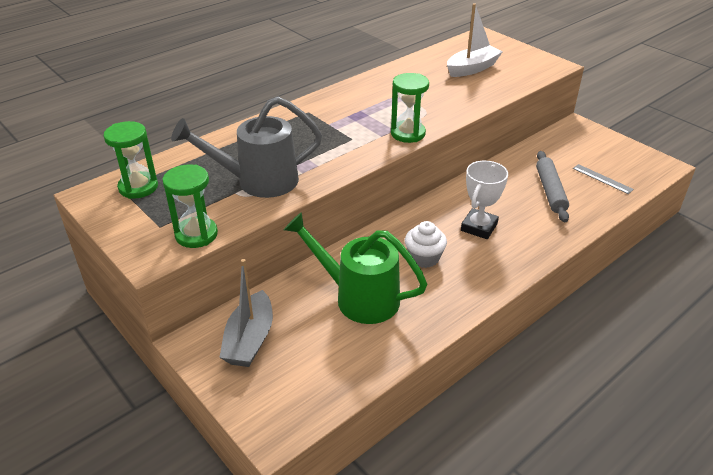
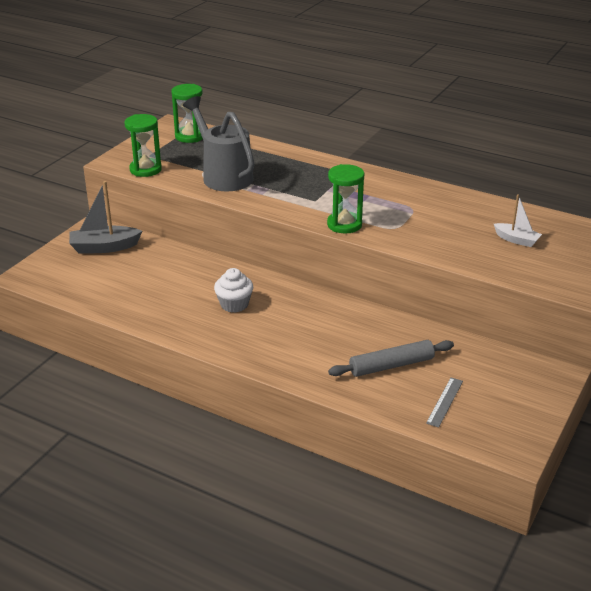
camera: 70 degrees right, 5 degrees down
(358, 297) = (168, 282): green watering can -> none
(472, 68) = (516, 240): white boat -> white boat, size x0.61
(479, 227) = (297, 327): white trophy -> none

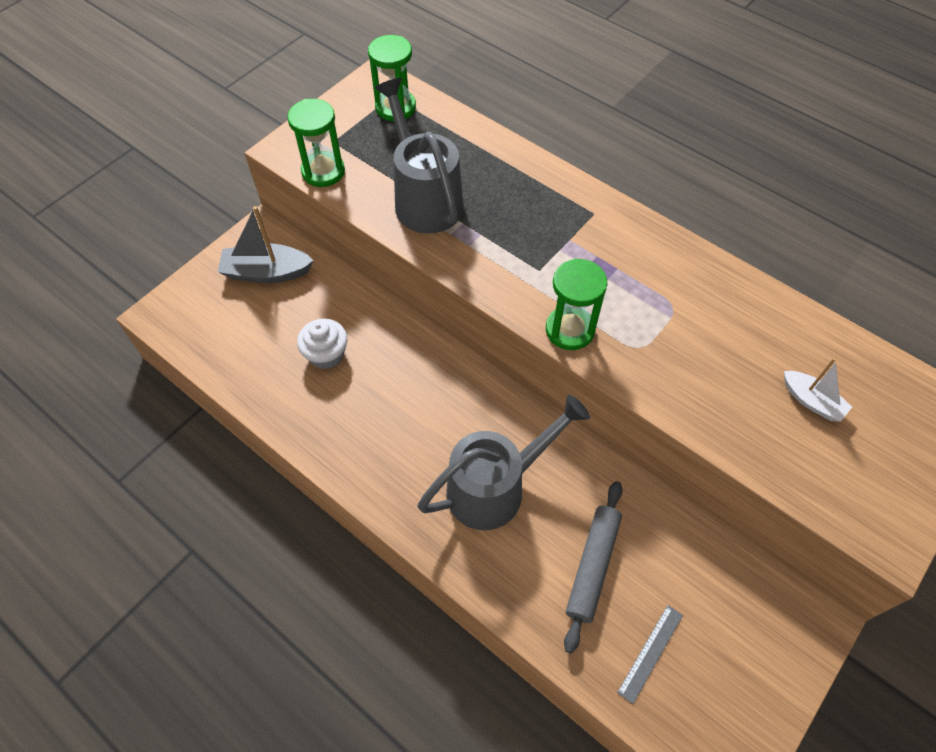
camera: 10 degrees right, 25 degrees up
(234, 304) = (409, 409): white cupcake -> white cupcake (326, 354)
(310, 335) = (496, 487): none -> grey watering can
(391, 365) = (592, 566): grey rolling pin -> grey rolling pin turned 60 degrees counterclockwise

